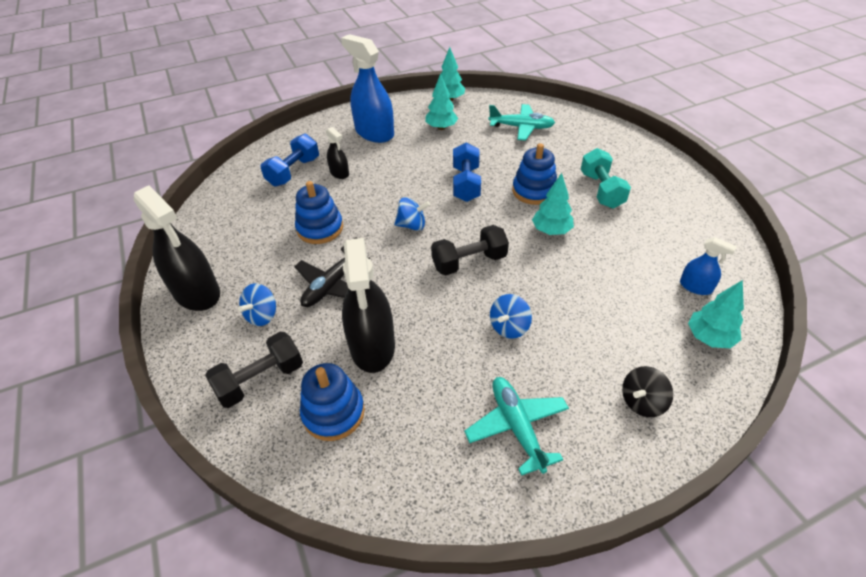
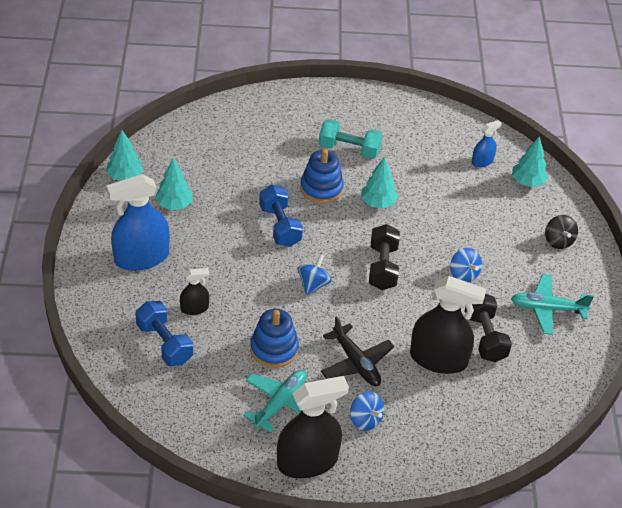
camera: 70 degrees left, 0 degrees up
(260, 380) = (435, 437): black dumbbell -> black dumbbell (485, 337)
(333, 413) = (488, 401): blue stacking toy -> none
(466, 184) = (280, 226): blue dumbbell -> blue dumbbell turned 45 degrees clockwise
(521, 127) = (221, 150): turquoise plane -> turquoise plane (280, 403)

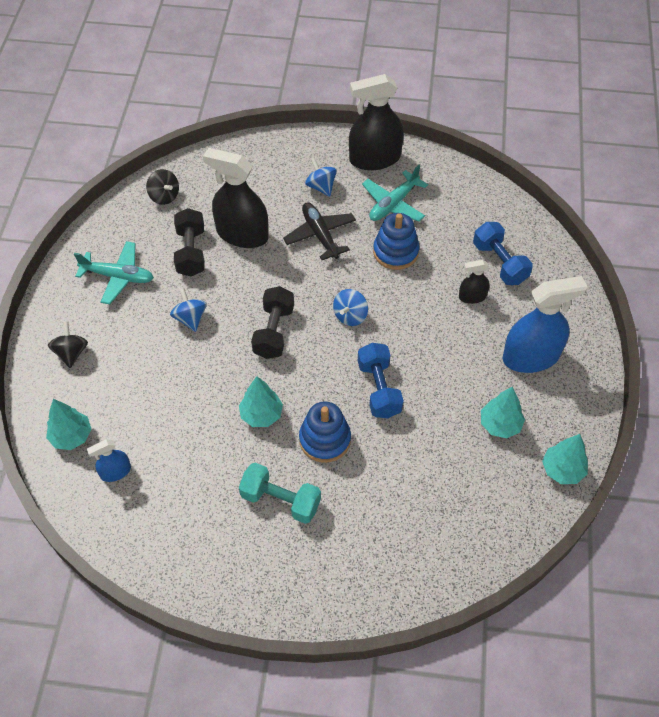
camera: 170 degrees left, 10 degrees up
(536, 397) = (164, 196): none -> black spinning top

